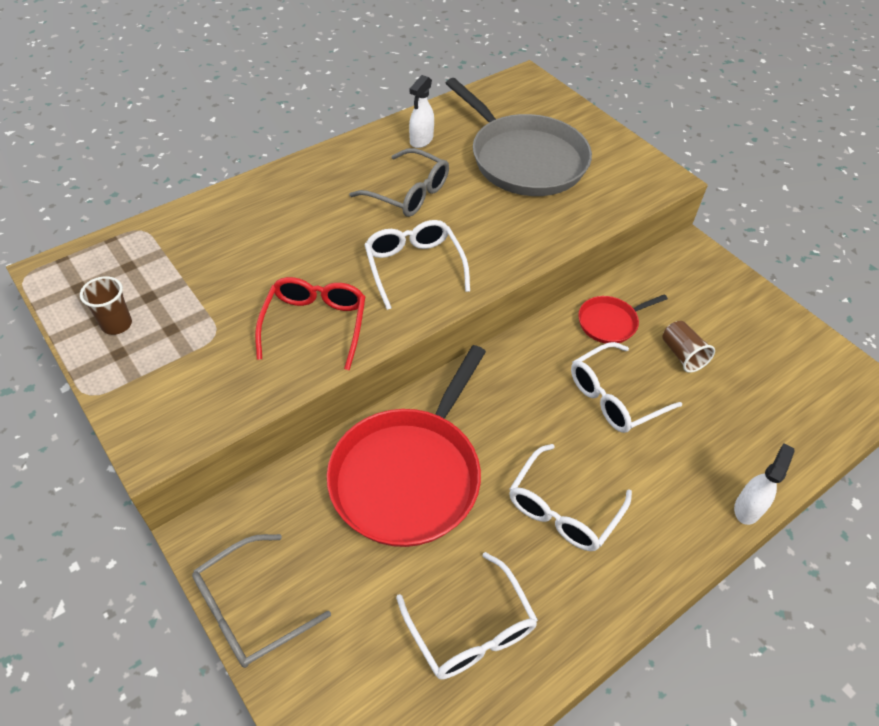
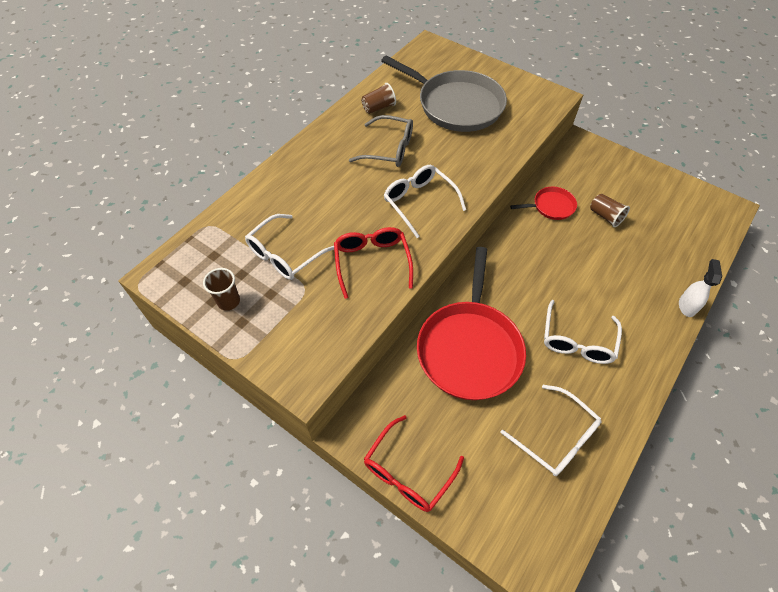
camera: 15 degrees left, 5 degrees up
(249, 609) = (408, 472): grey glasses -> red glasses
(421, 140) = (378, 107): white spray bottle -> brown cup
(610, 322) = (551, 206): red pan -> red pan turned 150 degrees counterclockwise
(614, 397) = (576, 257): white glasses -> white glasses (284, 255)

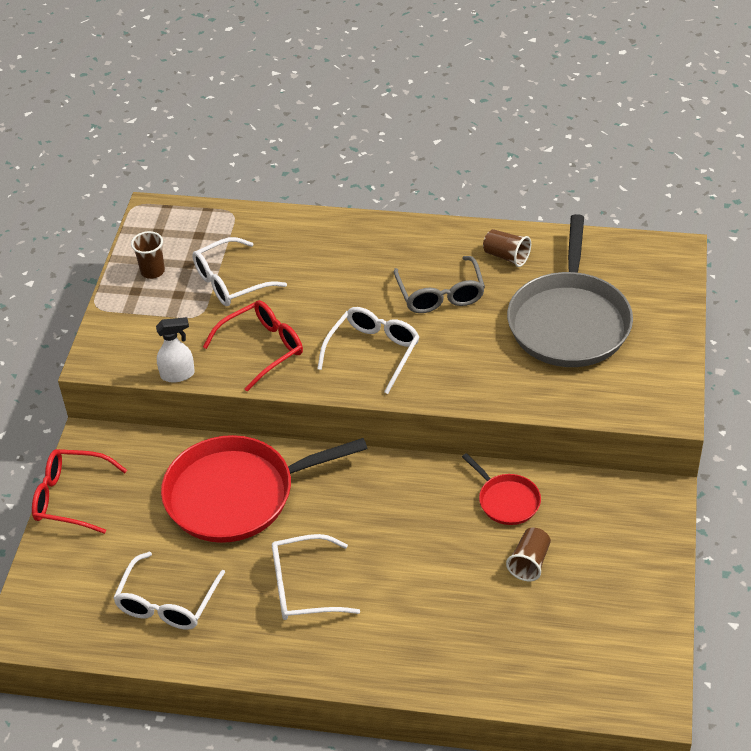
camera: 65 degrees right, 10 degrees down
(284, 255) = (230, 282): white glasses -> white glasses turned 45 degrees counterclockwise
(687, 306) = (426, 686): white spray bottle -> white spray bottle (178, 374)

